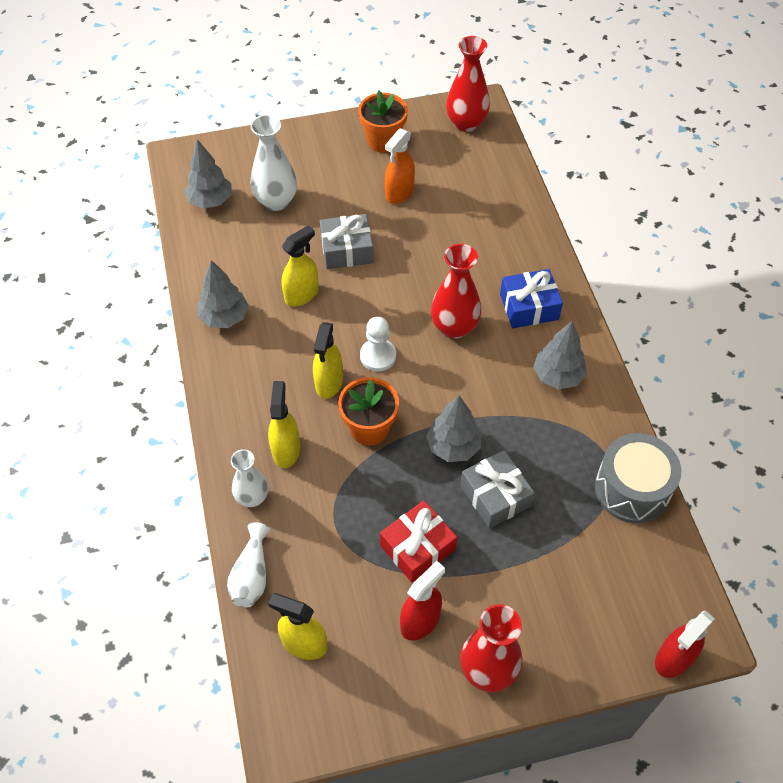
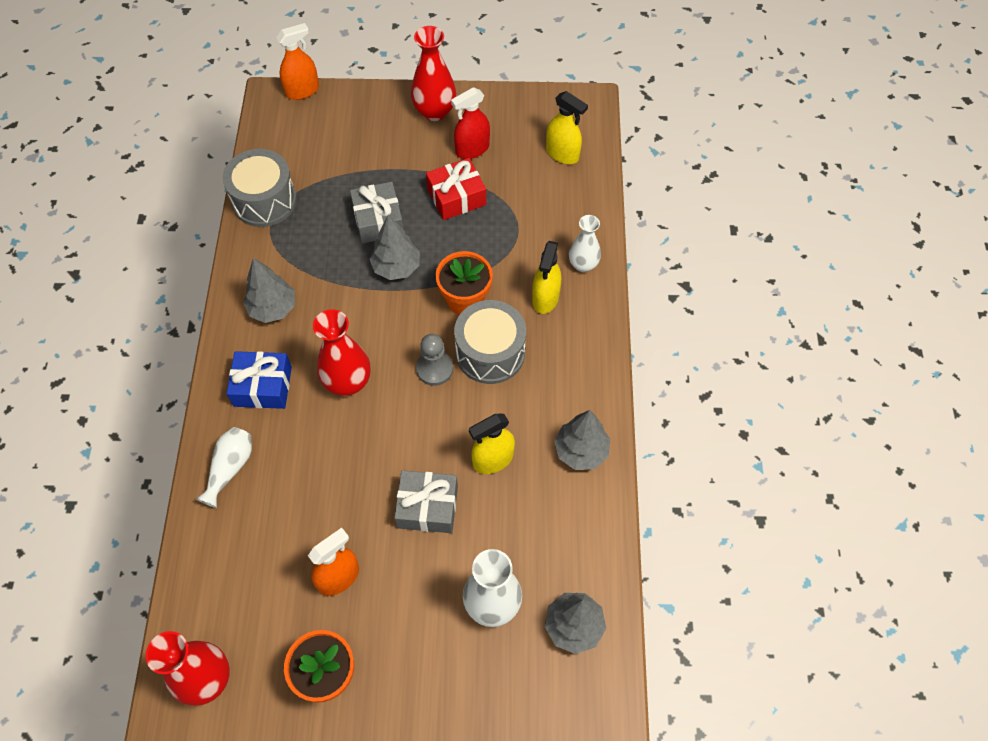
camera: 165 degrees left, 5 degrees up
(251, 575) = (594, 206): white vase -> white vase (230, 468)
(329, 382) = (490, 353): yellow spray bottle -> grey drum
(378, 356) = (434, 369): white pawn -> grey pawn
(673, 658) = (302, 91): red spray bottle -> orange spray bottle

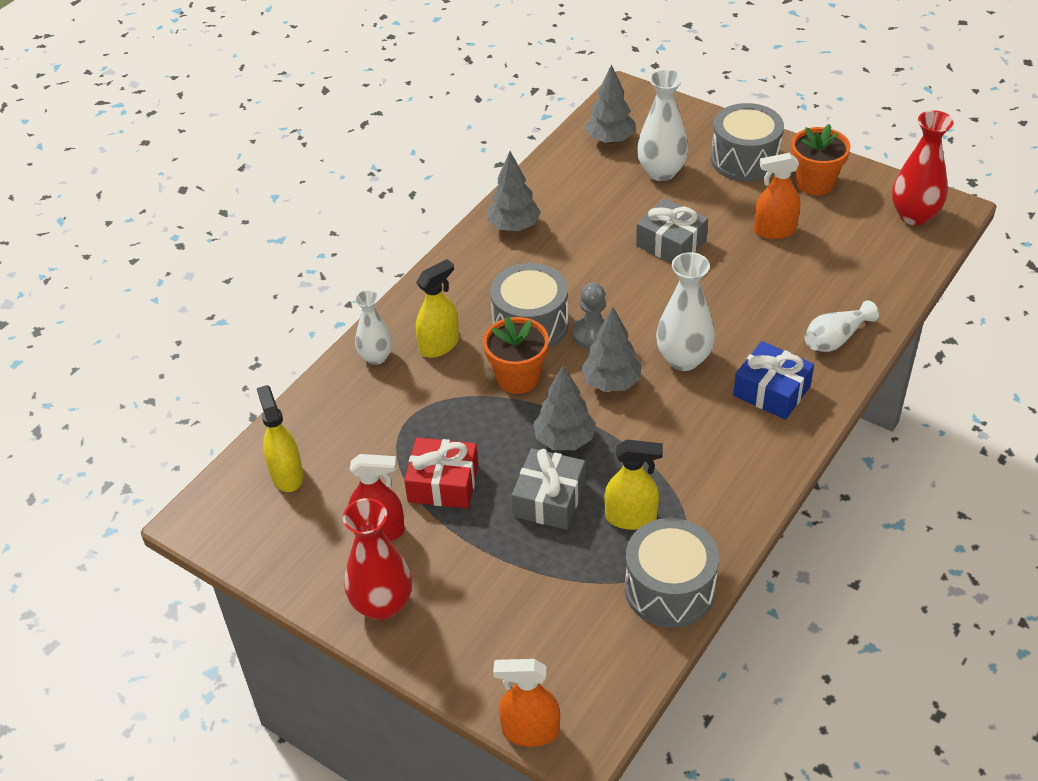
camera: 145 degrees left, 15 degrees down
(273, 308) = (723, 459): grey tree -> grey tree (611, 383)
(347, 382) = (683, 359): red vase -> white vase
(417, 674) = (745, 159): none -> grey drum
(492, 460) = (592, 250): yellow spray bottle -> yellow spray bottle (631, 517)

